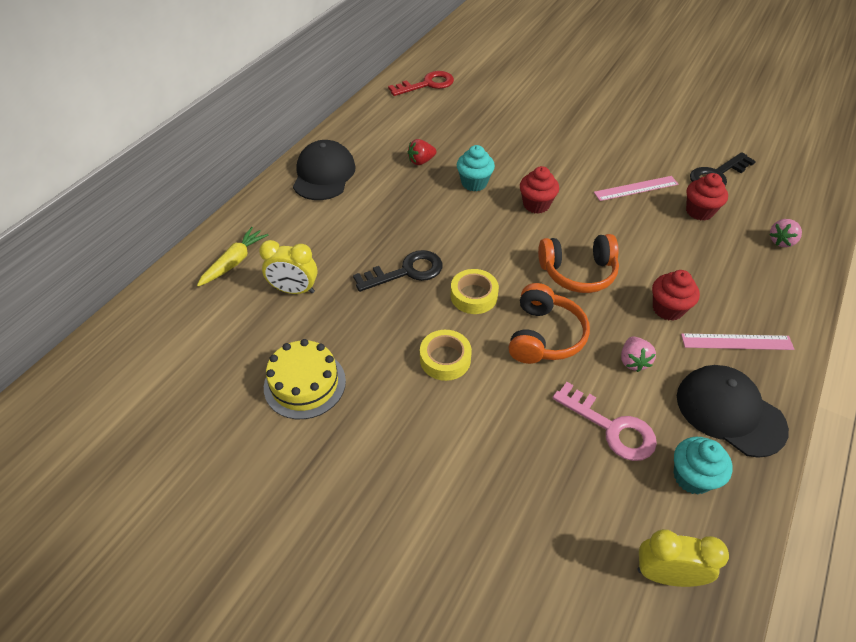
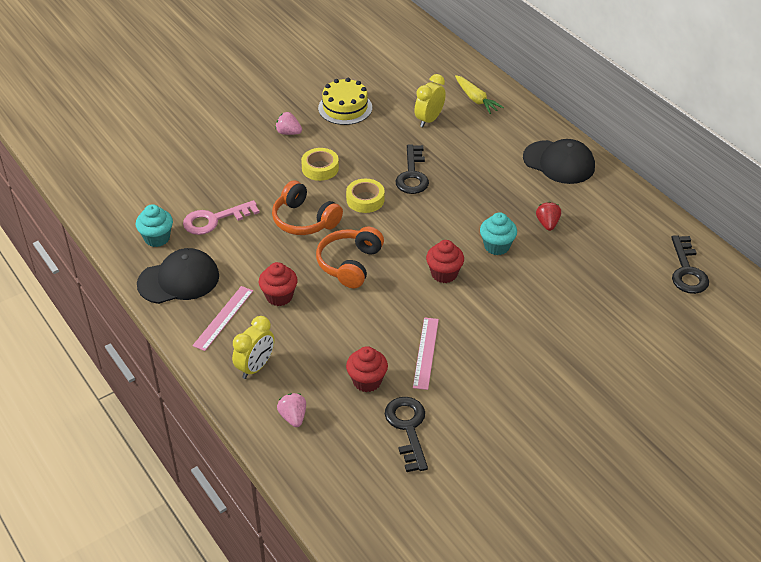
camera: 115 degrees right, 5 degrees down
(427, 84) = (687, 270): red key -> black key
(633, 361) = (251, 254): pink strawberry -> pink strawberry (288, 133)
(666, 574) = (121, 200): yellow clock -> yellow clock (255, 367)

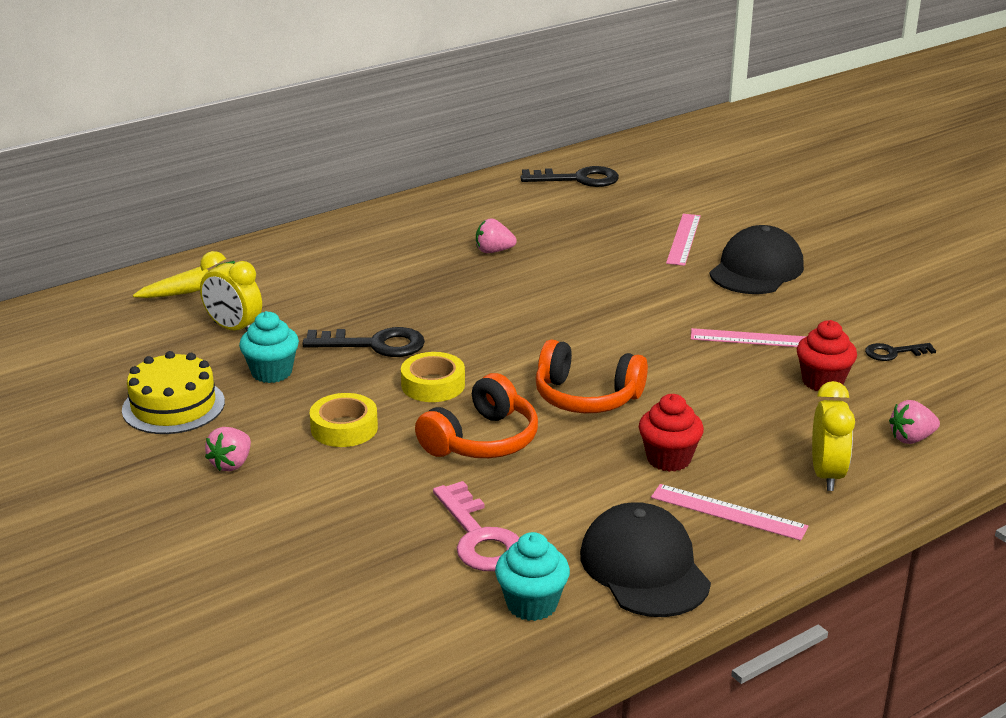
camera: 90 degrees left, 15 degrees down
(255, 367) = (827, 475): yellow clock -> yellow clock turned 60 degrees clockwise
(408, 428) = (893, 353): black key -> black key, size x0.58
(444, 274) = (600, 323): red cupcake -> none
(496, 246) = (540, 286): turquoise cupcake -> turquoise cupcake (271, 372)
(547, 224) = (493, 251): red strawberry -> pink strawberry
(559, 162) = (363, 238): black cap -> black cap (756, 269)
(584, 326) = (683, 239): none -> pink ruler

